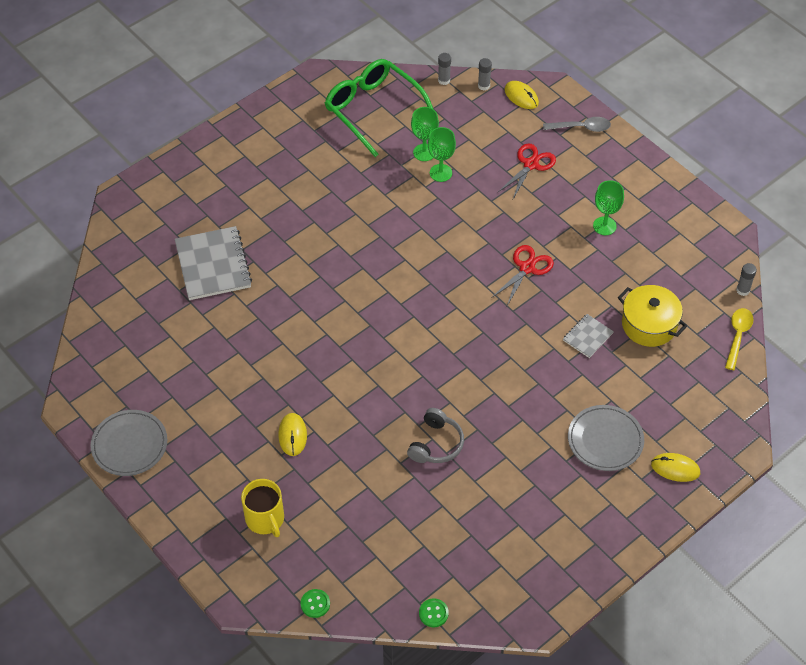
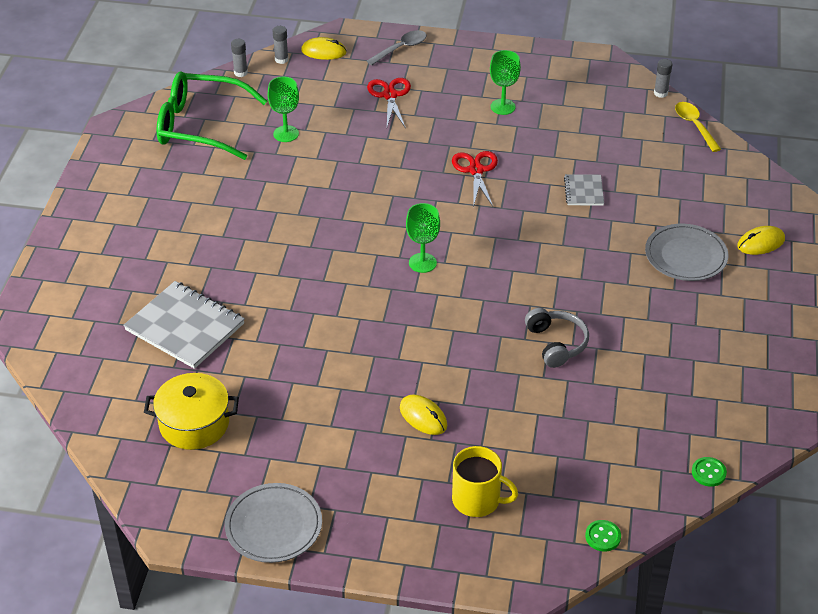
camera: 40 degrees left, 10 degrees down
(440, 173) = (319, 141): green goblet -> green goblet (422, 263)
(649, 325) = (620, 156): yellow pot -> yellow pot (194, 424)

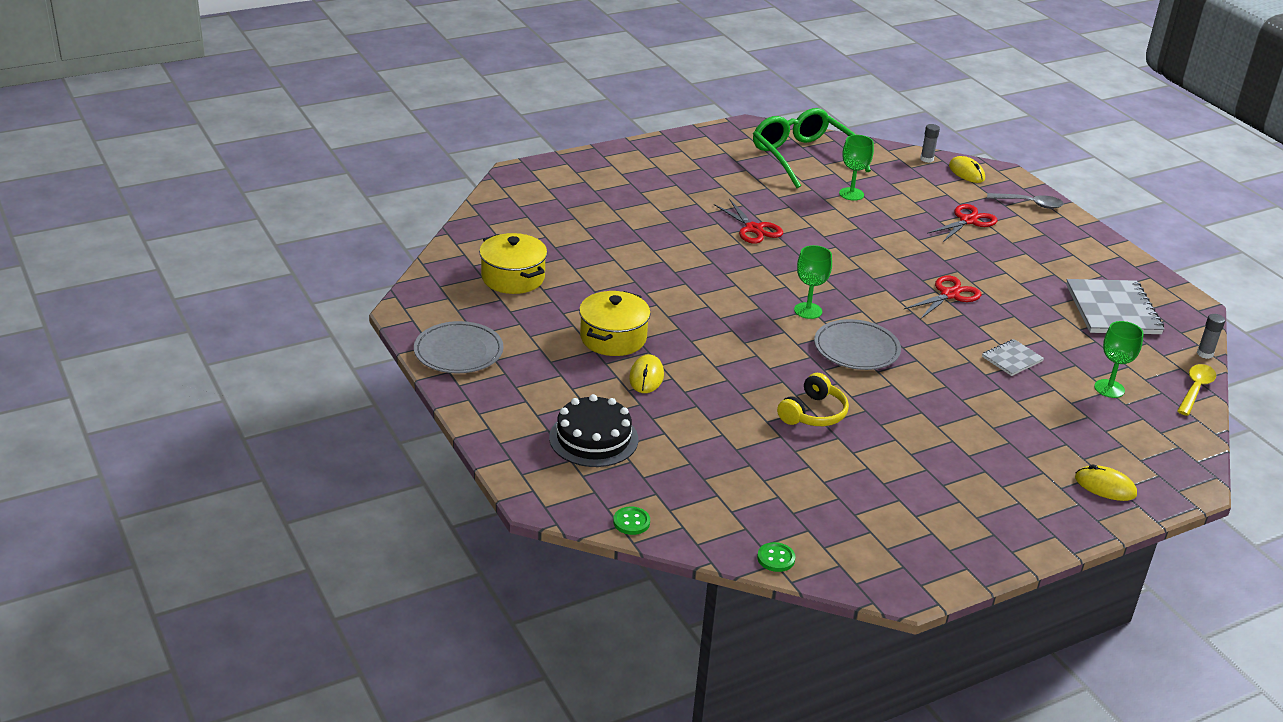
camera: 50 degrees right, 10 degrees down
(185, 327) = (598, 235): grey notebook -> grey notebook (1112, 310)
(240, 73) = (884, 149): grey glue stick -> none
(276, 223) = (753, 229): none -> red scissors
(350, 407) = (613, 338): none -> yellow pot
(477, 500) = (593, 438): yellow mug -> black cake
(503, 107) = (1045, 278): green goblet -> green goblet (1109, 388)
(556, 343) = (813, 413): grey headphones -> yellow headphones
(685, 256) = (1020, 446): grey plate -> grey plate (856, 349)

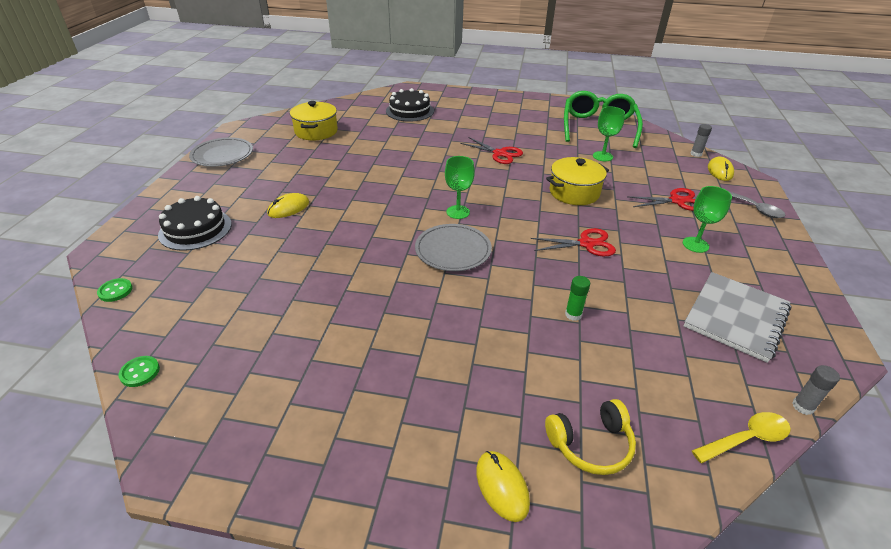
camera: 40 degrees right, 5 degrees up
(575, 208) = (409, 111): none -> black cake
(613, 338) = (310, 180): yellow pot -> yellow pot (574, 192)
(753, 229) = (499, 154): red scissors -> red scissors turned 60 degrees counterclockwise
(813, 413) = (349, 279): yellow headphones -> yellow headphones (591, 444)
(1012, 359) = (573, 314): grey notebook -> green glue stick
(1109, 388) = (639, 387): green goblet -> green goblet (695, 245)

